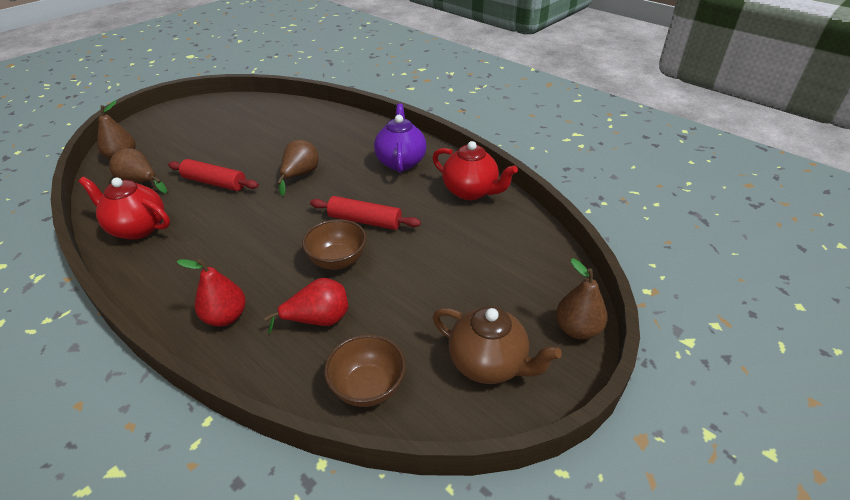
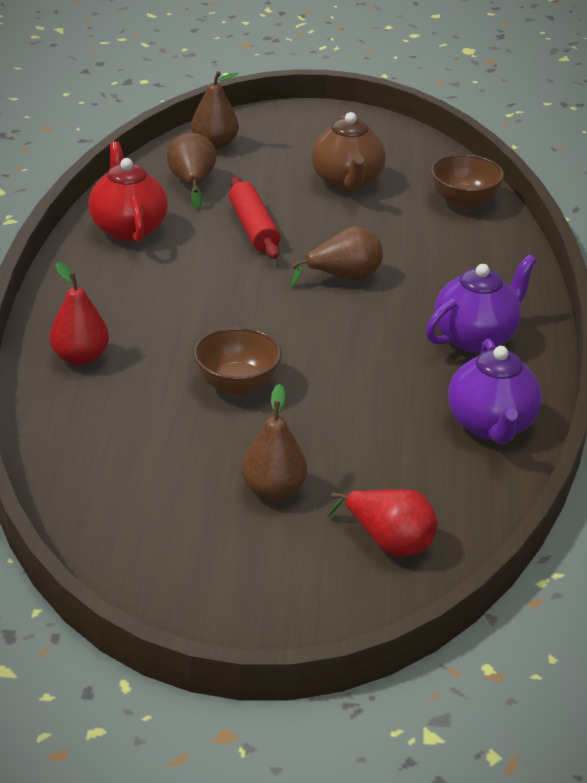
camera: 50 degrees right, 5 degrees down
(318, 320) = (140, 418): red pear -> red pear (389, 542)
(365, 221) = (325, 369): red rolling pin -> none
(368, 387) = (91, 497): brown bowl -> brown bowl (464, 201)
(471, 191) = (491, 425): red teapot -> purple teapot
(488, 364) = (207, 568): brown teapot -> brown teapot (347, 182)
(577, 329) = (336, 620): brown pear -> brown pear (274, 490)

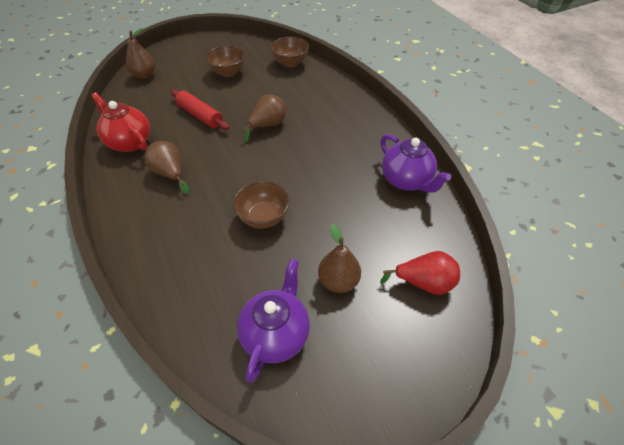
camera: 30 degrees left, 15 degrees up
(80, 357) = (158, 242): red pear -> none
(192, 183) = (148, 101): brown pear -> brown pear (170, 174)
(347, 182) = (228, 72): brown teapot -> brown bowl
(476, 338) = (356, 133): purple teapot -> purple teapot (276, 334)

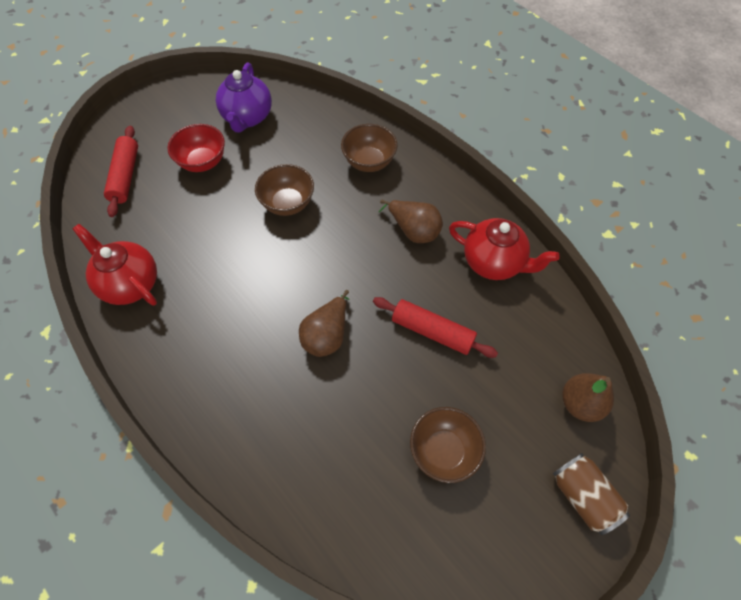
camera: 165 degrees right, 10 degrees up
(174, 51) = (583, 496): none -> brown can
(290, 63) = (340, 516): brown bowl -> brown bowl (369, 162)
(338, 281) = (203, 162): brown pear -> red bowl
(406, 180) = (130, 284): purple teapot -> red teapot
(423, 283) = (125, 176): red pear -> red rolling pin

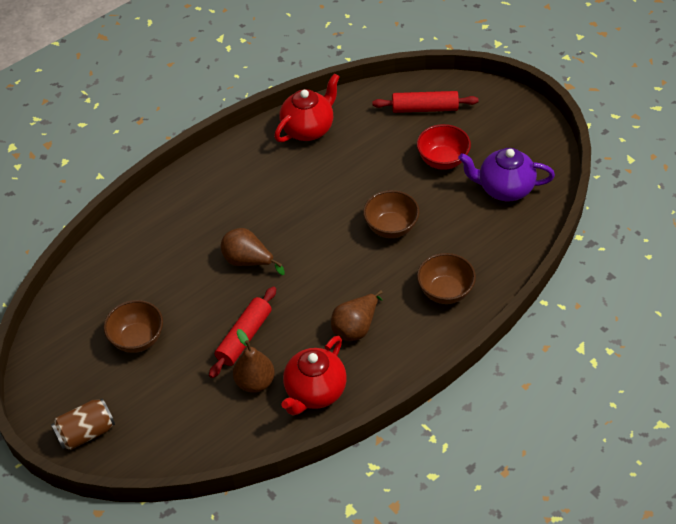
camera: 95 degrees right, 10 degrees down
(580, 403) = (163, 444): brown pear -> brown pear (255, 382)

